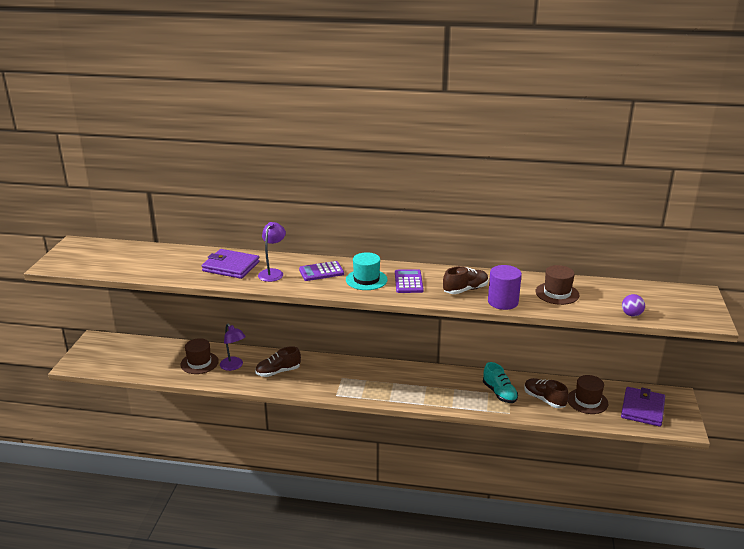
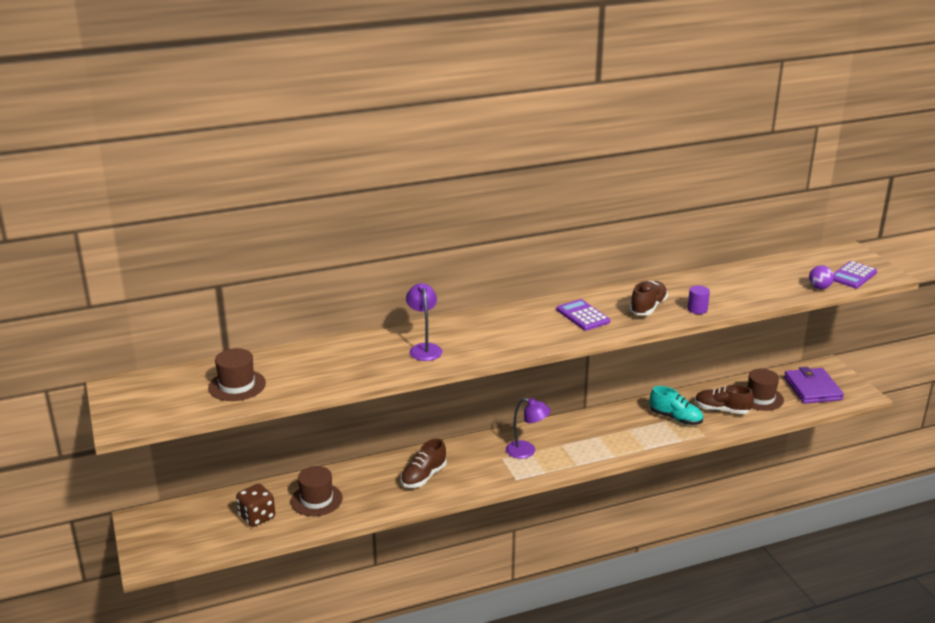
camera: 30 degrees left, 0 degrees up
(155, 361) = (257, 517): none -> brown dice
(231, 266) = (365, 356): purple wallet -> none
(234, 366) = (364, 489): purple lamp -> purple lamp (526, 451)
(321, 272) = (477, 332): purple calculator -> purple calculator (853, 276)
(366, 280) = (537, 326): turquoise hat -> none
(503, 302) = (697, 309): purple cylinder -> purple cylinder, size x0.57
(557, 293) = (734, 286): brown hat -> brown hat (237, 385)

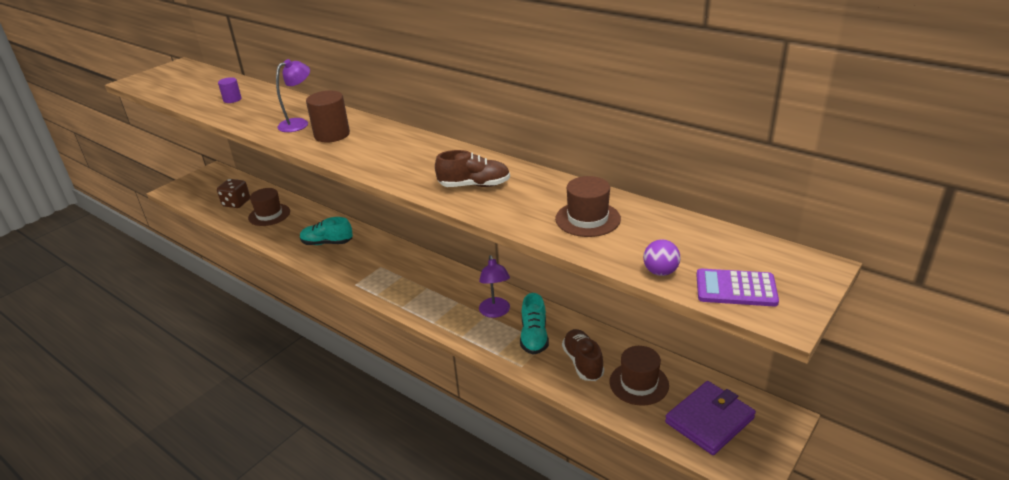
camera: 60 degrees right, 5 degrees up
(237, 385) = (199, 90): brown hat -> brown hat (587, 219)
(423, 477) = (327, 243): brown shoe -> turquoise shoe
(475, 339) = (332, 135): none -> brown cylinder
(526, 451) = (400, 274): purple lamp -> purple lamp (495, 312)
(583, 316) = (421, 162): purple calculator -> none
(697, 309) = (500, 211): purple cylinder -> purple cylinder (232, 99)

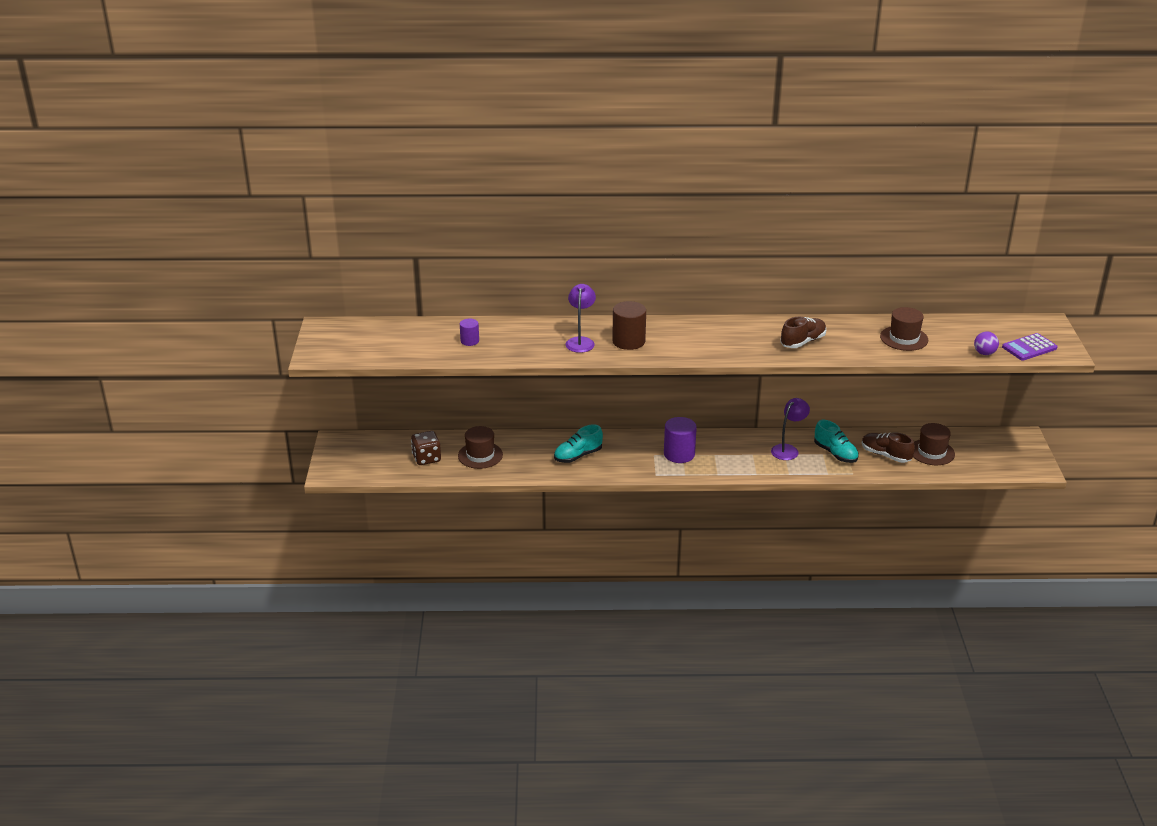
camera: 40 degrees left, 0 degrees up
(399, 275) = (679, 454): none -> purple cylinder
(495, 312) = (788, 449): purple lamp -> purple lamp turned 90 degrees counterclockwise
(709, 420) = (991, 454): purple wallet -> none

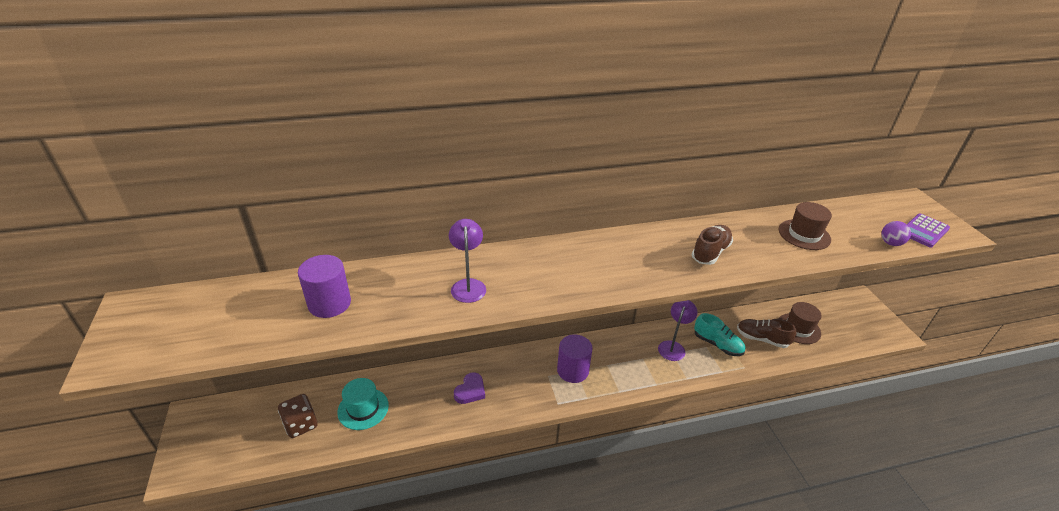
camera: 15 degrees left, 5 degrees up
(469, 341) = (329, 303): purple cylinder -> purple cylinder, size x1.77
(480, 455) = (363, 408): brown hat -> turquoise hat
(578, 456) = (470, 391): turquoise shoe -> purple heart
(628, 341) = (524, 277): brown cylinder -> none

